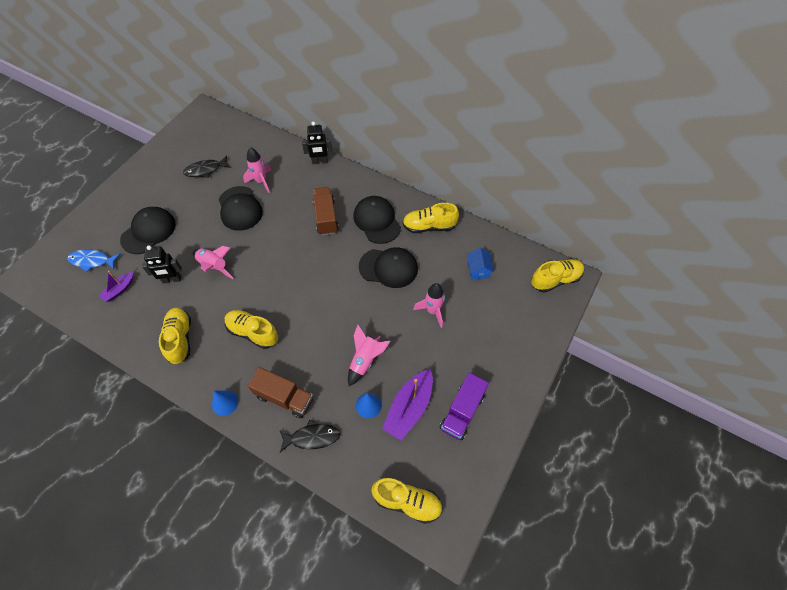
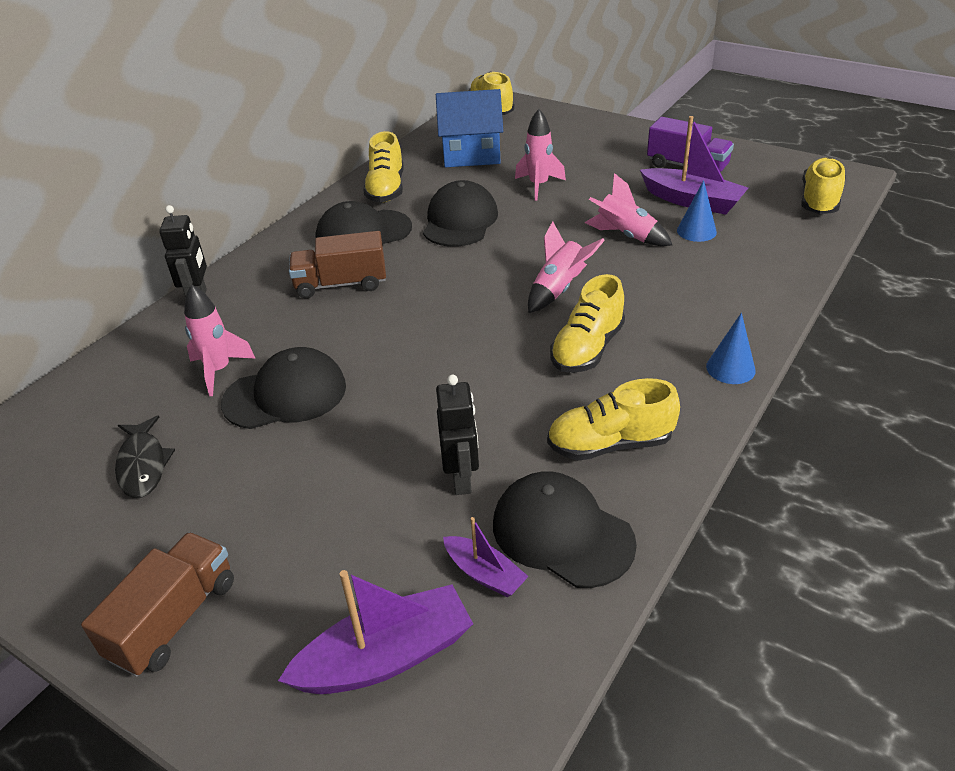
camera: 85 degrees left, 20 degrees down
(92, 261) = (386, 657): blue fish -> purple boat
(148, 231) = (311, 546): black cap -> black cap (562, 533)
(214, 266) = (433, 416): pink rocket -> pink rocket (559, 289)
(284, 397) = (704, 305): brown truck -> brown truck (174, 619)
(312, 437) = (761, 275): black fish -> none
(478, 270) = (471, 154): blue house -> blue house, size x1.87

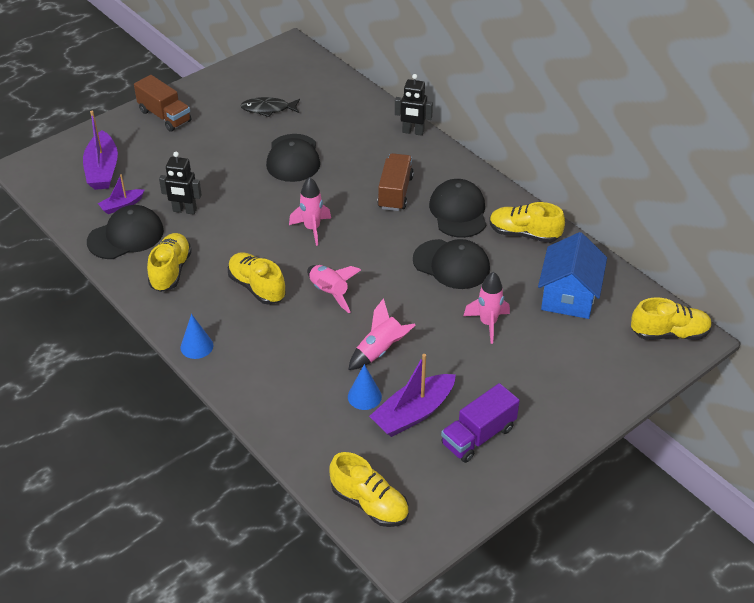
camera: 105 degrees right, 5 degrees up
(219, 371) = (330, 136): pink rocket -> pink rocket (312, 229)

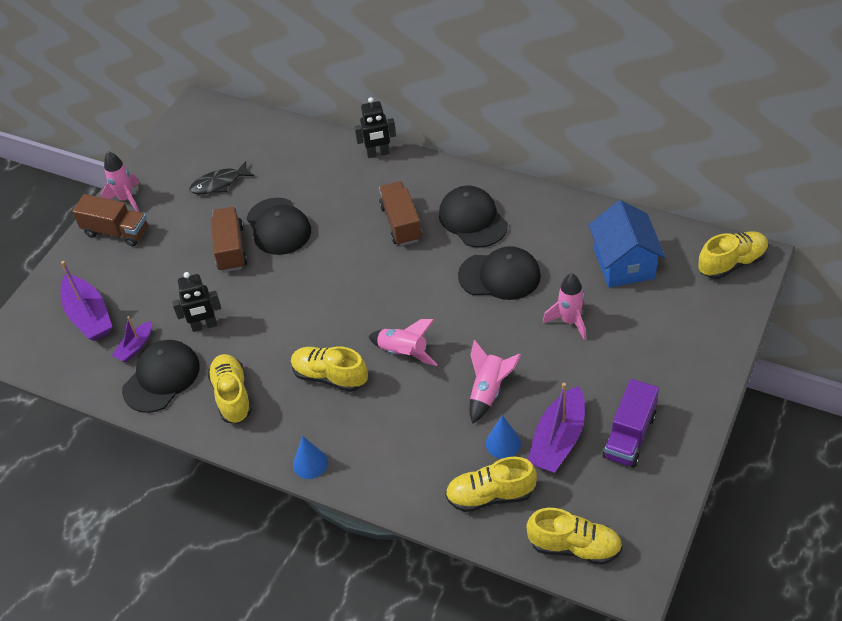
camera: 20 degrees left, 5 degrees up
(244, 161) = (231, 249): none -> brown truck
(312, 229) = (345, 293): pink rocket -> pink rocket (126, 199)
(524, 234) = (546, 218): yellow shoe -> yellow shoe (490, 495)

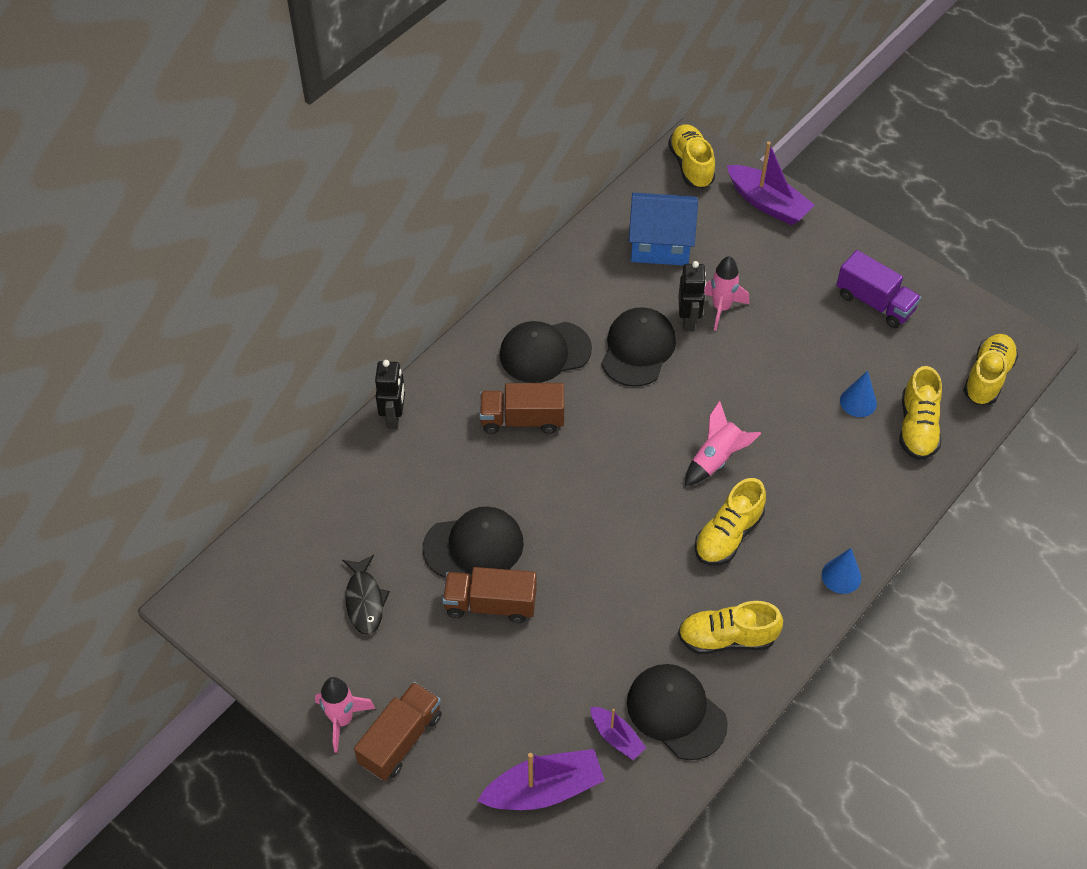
camera: 80 degrees left, 5 degrees up
(204, 326) = (609, 653): black robot -> black robot (688, 320)
(489, 391) = (790, 397): pink rocket -> none
(558, 440) = (865, 357): purple boat -> purple boat (767, 203)

